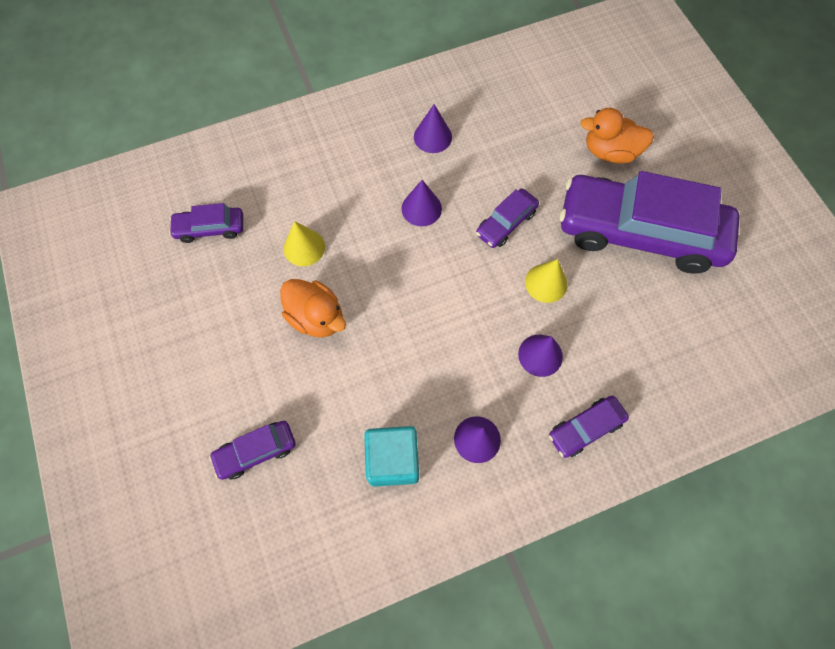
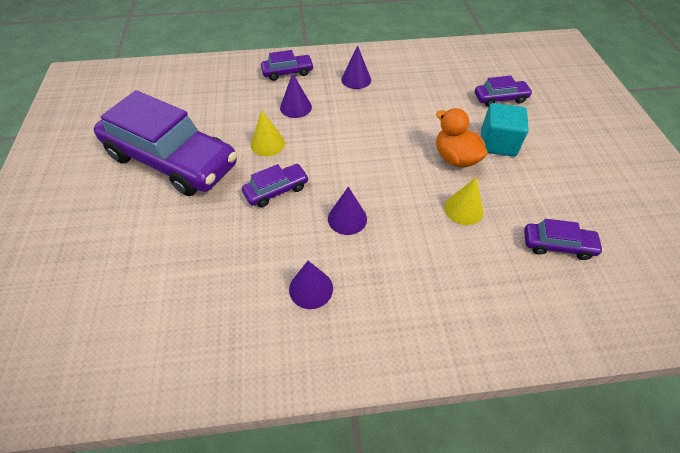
camera: 165 degrees left, 15 degrees down
(393, 460) = (411, 80): turquoise cube -> turquoise cube (497, 143)
(610, 152) = (143, 229): orange duck -> none

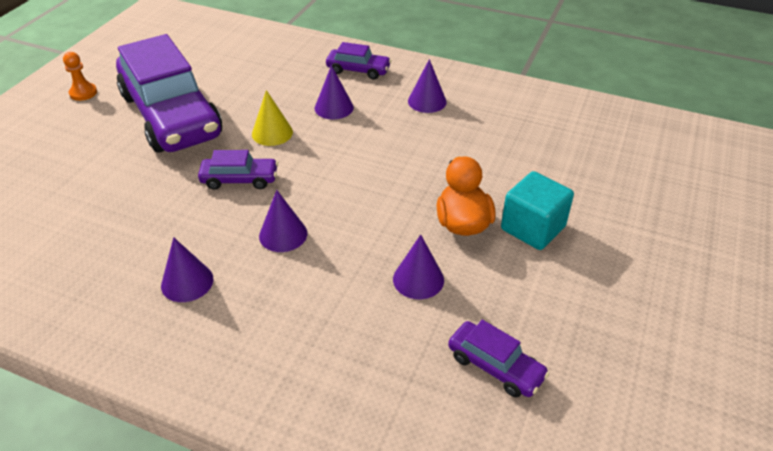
camera: 30 degrees right, 10 degrees down
(71, 170) = (83, 93): none -> orange pawn
(463, 209) = (418, 279): yellow cone -> purple cone
(500, 98) = (588, 181): purple car -> none

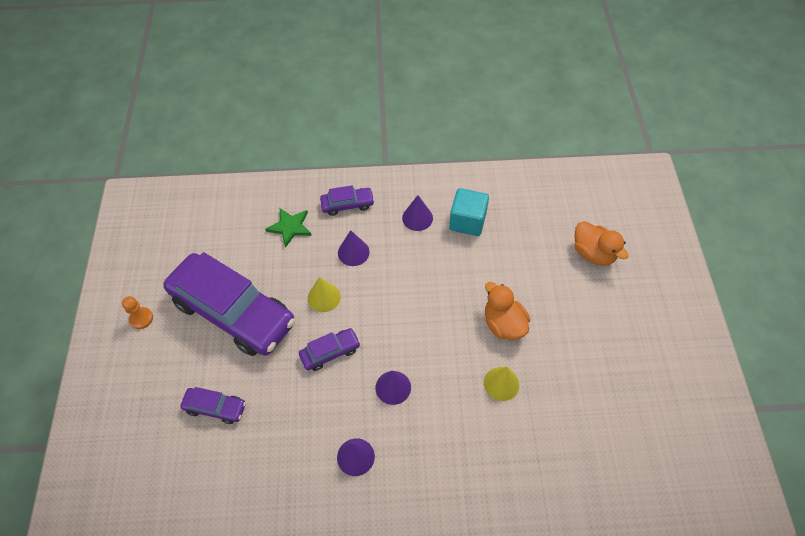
camera: 25 degrees left, 15 degrees up
(284, 70) = (290, 227): none -> green star
(418, 279) = (501, 383): purple cone -> yellow cone
(495, 366) = (580, 427): purple car -> purple car (215, 408)
(533, 228) = (548, 308): turquoise cube -> turquoise cube (467, 221)
(630, 196) = (593, 253): none -> orange duck

